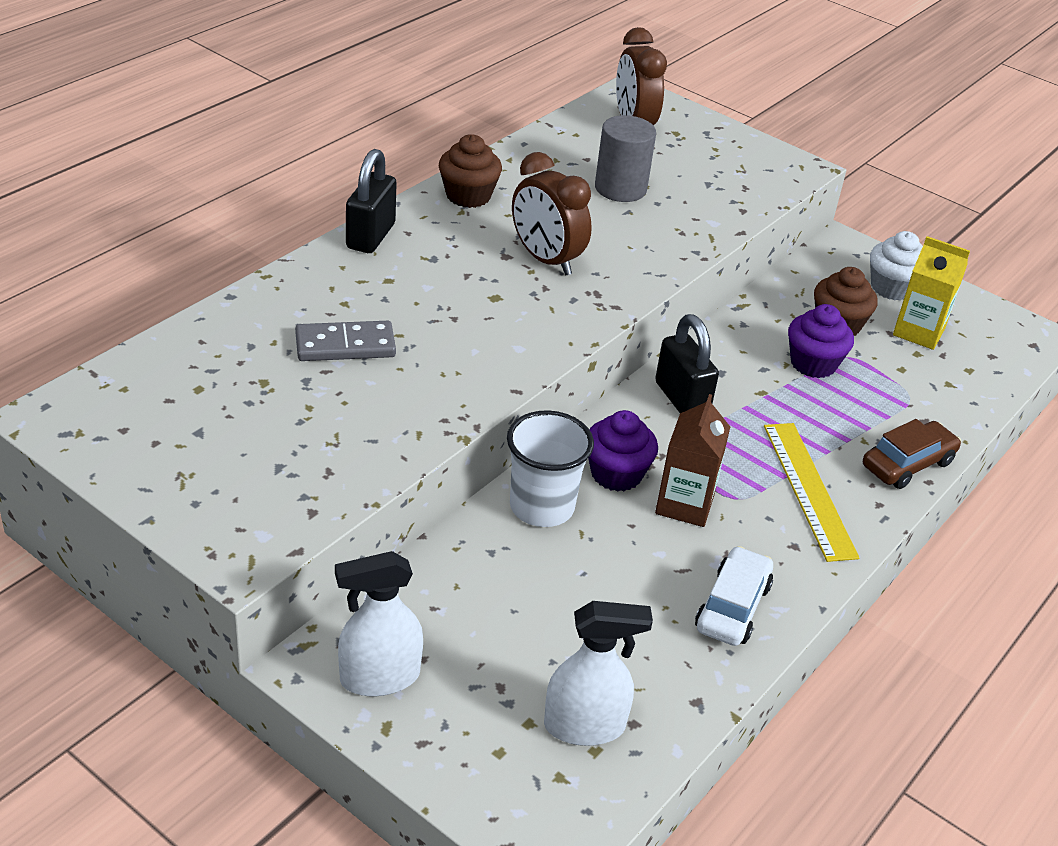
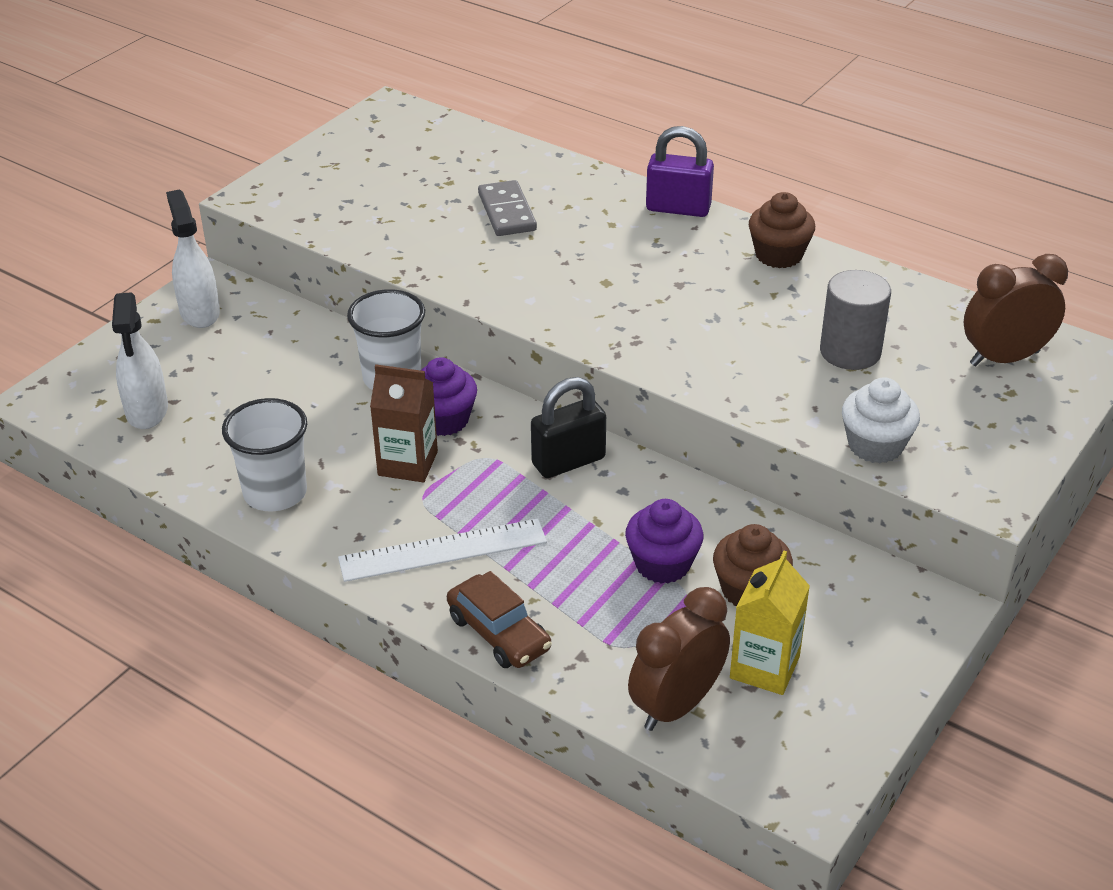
camera: 90 degrees right, 0 degrees up
(371, 236) = (678, 208): black padlock -> purple padlock
(546, 260) = (682, 308): brown clock -> brown clock (676, 706)
(732, 607) = (275, 493): white car -> white cup
(809, 489) = (443, 550): yellow ruler -> white ruler
(892, 288) = (856, 649): white cupcake -> white cupcake (875, 445)

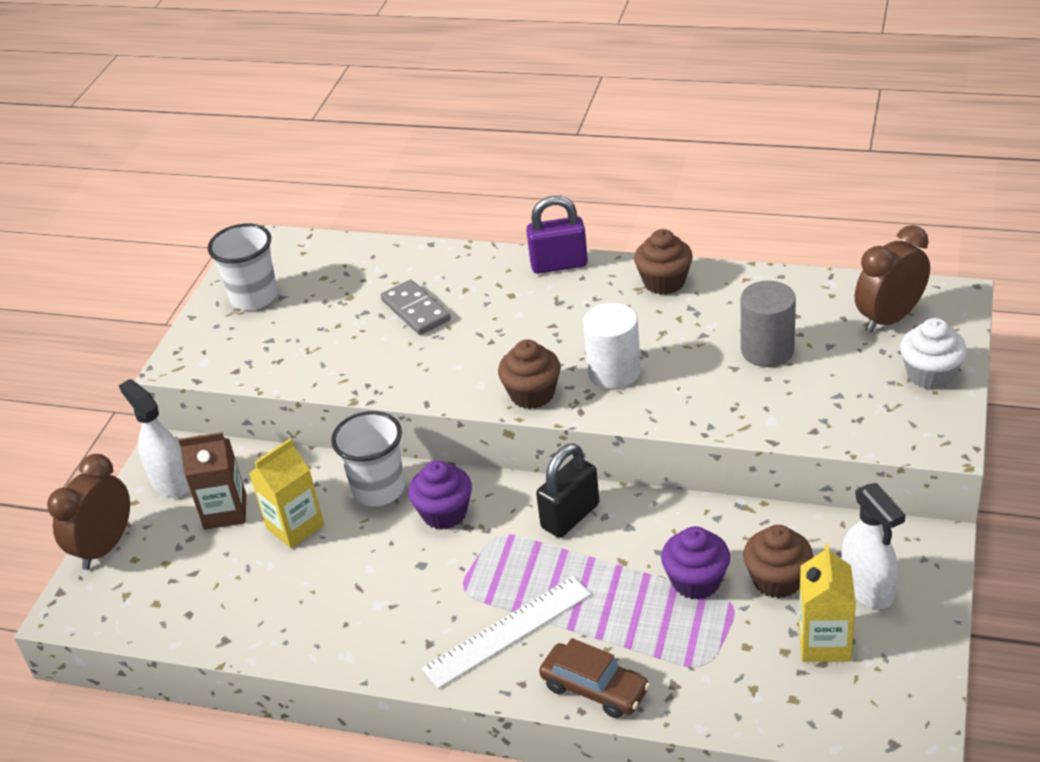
camera: 15 degrees left, 0 degrees up
(147, 411) = (174, 590): white spray bottle -> white spray bottle (867, 589)
(275, 493) = (333, 628): white cup -> white cup (254, 297)
(292, 388) = (295, 526): none -> yellow carton
(408, 463) = (435, 563): brown carton -> brown carton (225, 512)
(577, 324) = (532, 394): none -> brown cupcake
(674, 326) = (614, 372): none -> white cylinder
(676, 706) = (772, 700): brown clock -> brown clock (105, 547)
(875, 445) = (831, 426): white cupcake -> white cupcake (930, 374)

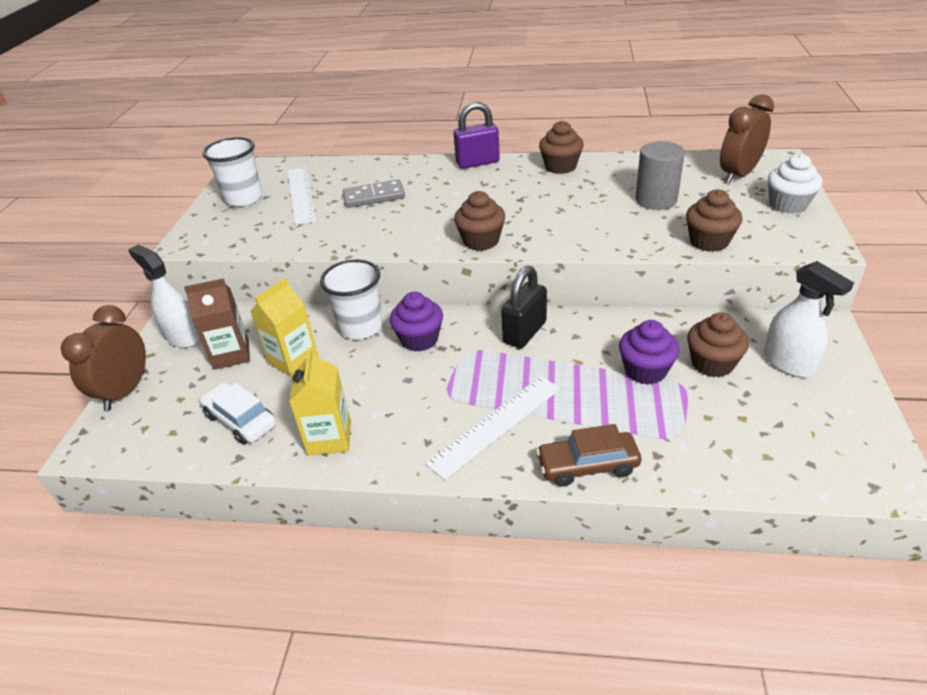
camera: 10 degrees left, 0 degrees up
(230, 596) = (241, 420): none -> white car
(325, 298) = (300, 194): none -> white ruler
(416, 310) = (374, 196): grey domino -> grey domino turned 60 degrees counterclockwise
(595, 689) = (587, 465): brown car -> brown car turned 150 degrees clockwise
(614, 372) = (542, 222): white cylinder -> none
(807, 423) = (709, 241): none -> brown cupcake
(824, 642) = (773, 407): yellow carton -> yellow carton (329, 438)

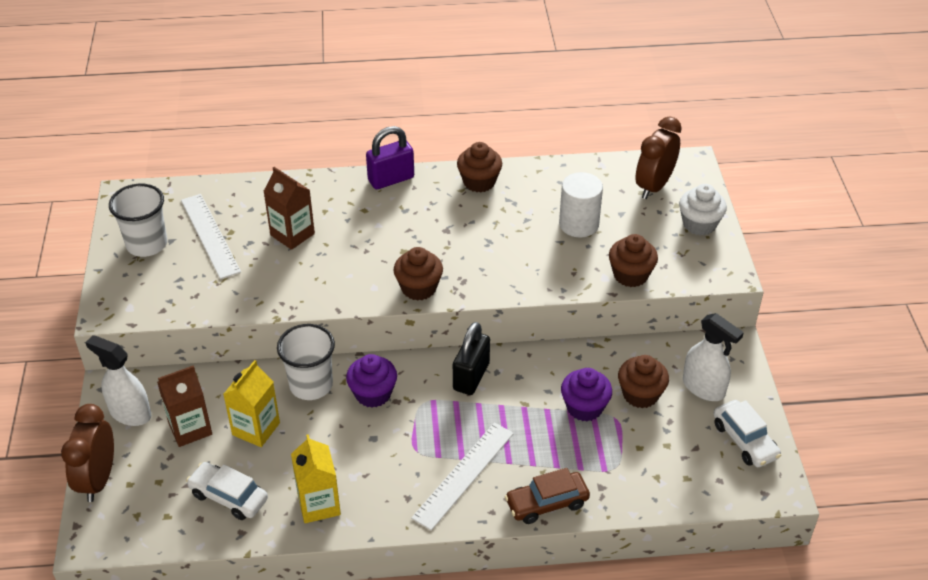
camera: 15 degrees left, 5 degrees up
(374, 196) = (292, 234): grey domino -> brown carton
(656, 200) = (578, 224): grey cylinder -> white cylinder
(843, 422) = (744, 440): none -> white car

